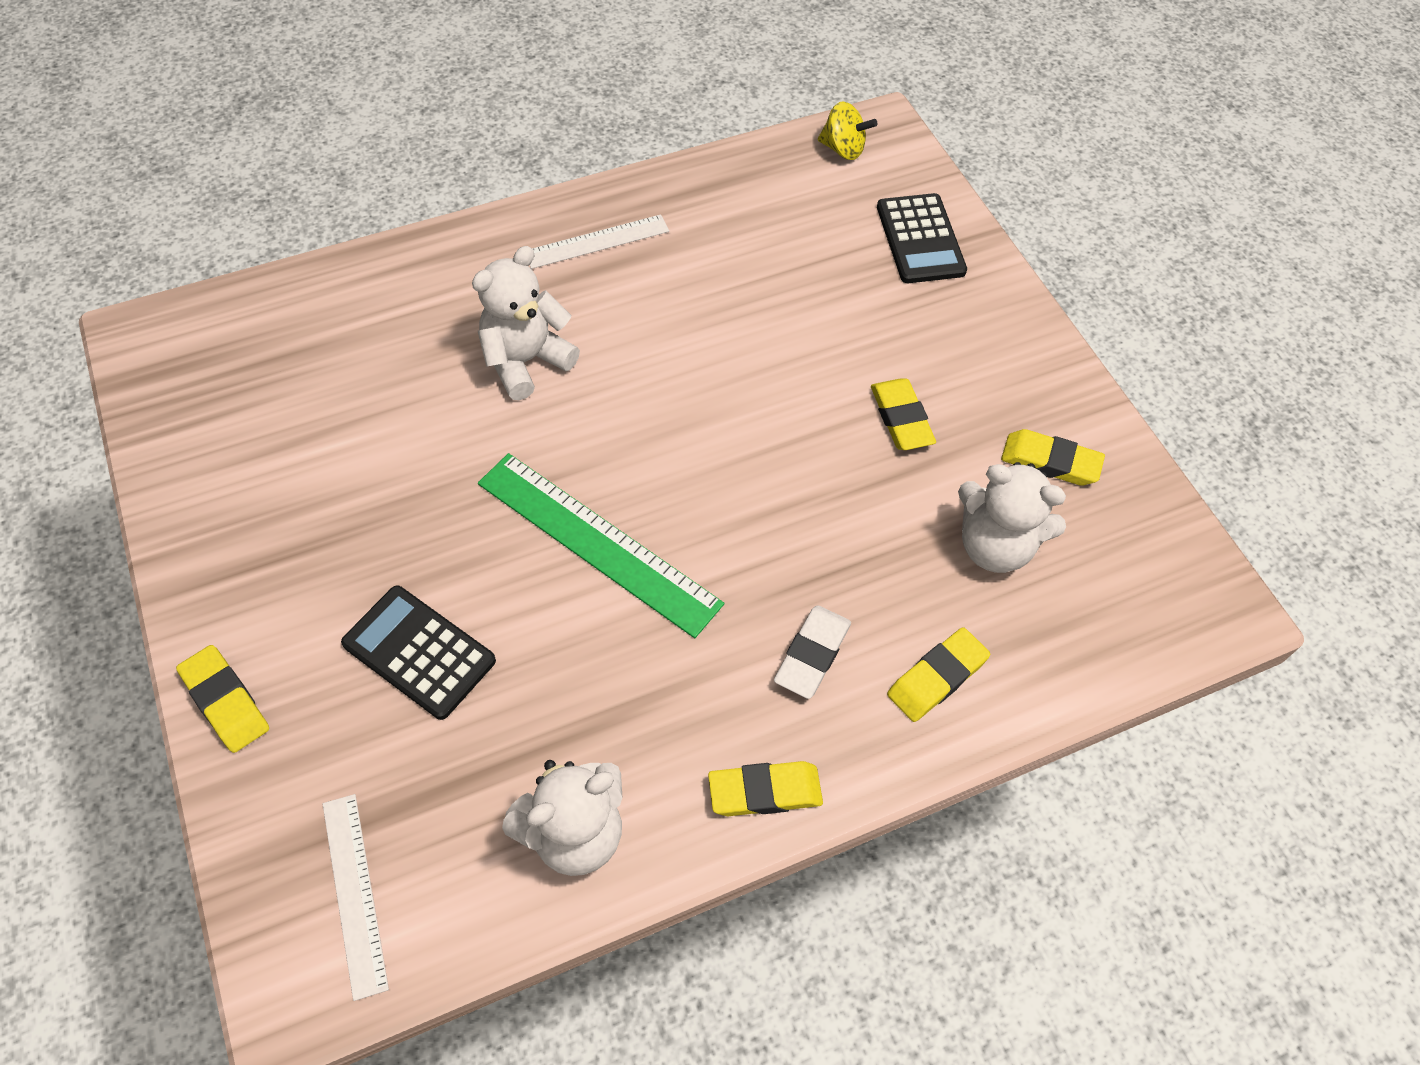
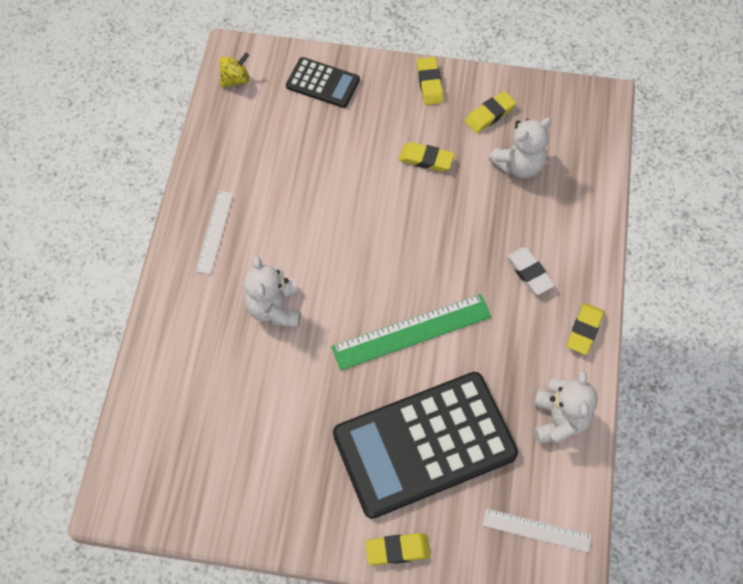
camera: 55 degrees left, 5 degrees up
(419, 652) = (424, 444): black calculator -> black calculator, size x2.09
(937, 678) = (570, 229): yellow eraser -> yellow eraser (430, 83)

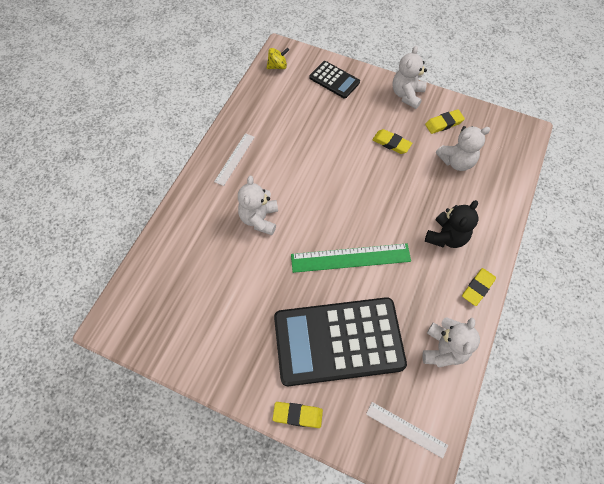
camera: 15 degrees right, 0 degrees up
(430, 83) = (407, 95): yellow eraser -> white teddy bear
(529, 273) = (446, 237): white eraser -> black teddy bear

